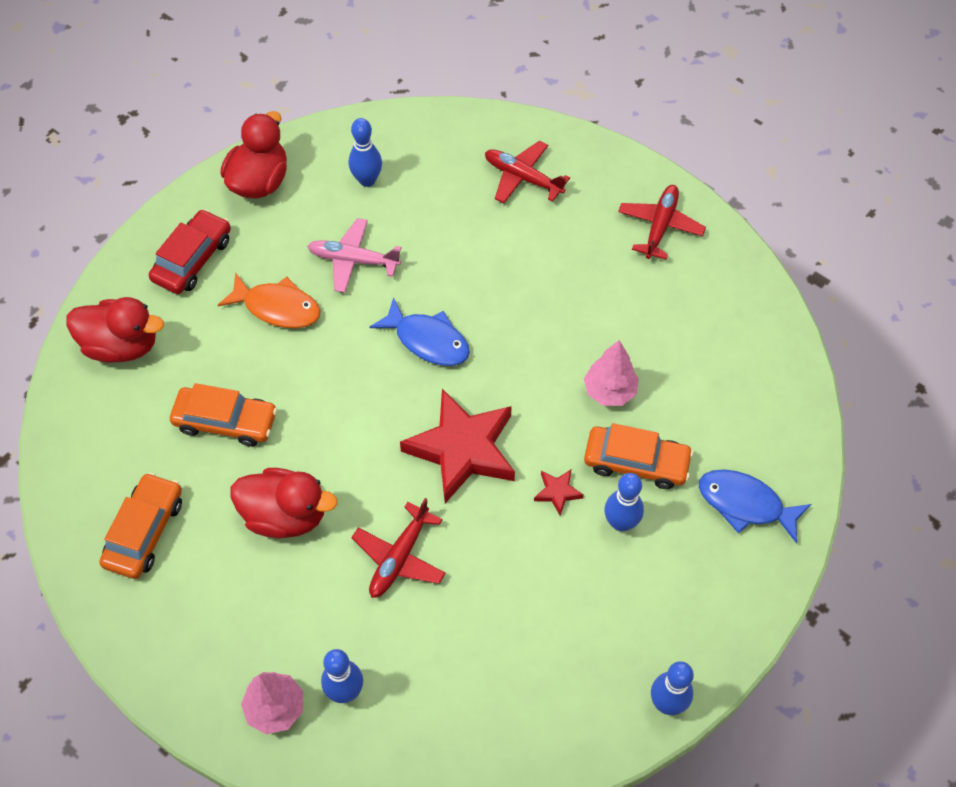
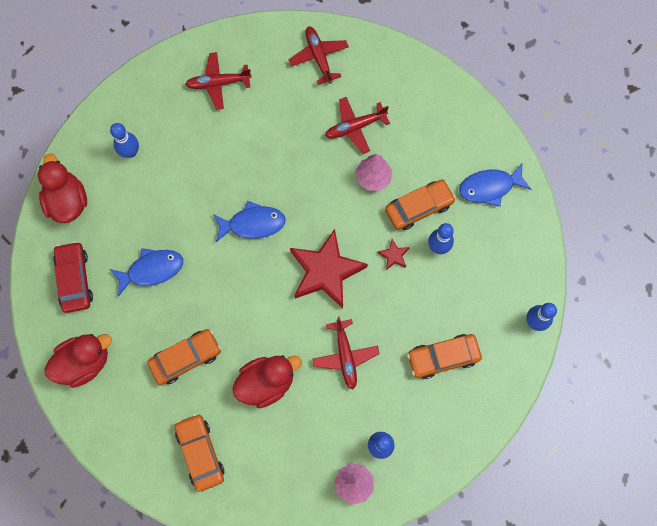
camera: 40 degrees left, 15 degrees up
(277, 307) = (152, 270): orange fish -> blue fish
(353, 260) = (168, 208): pink plane -> none
(513, 652) = (443, 357): none -> orange car
(637, 324) = (355, 127): none -> red plane

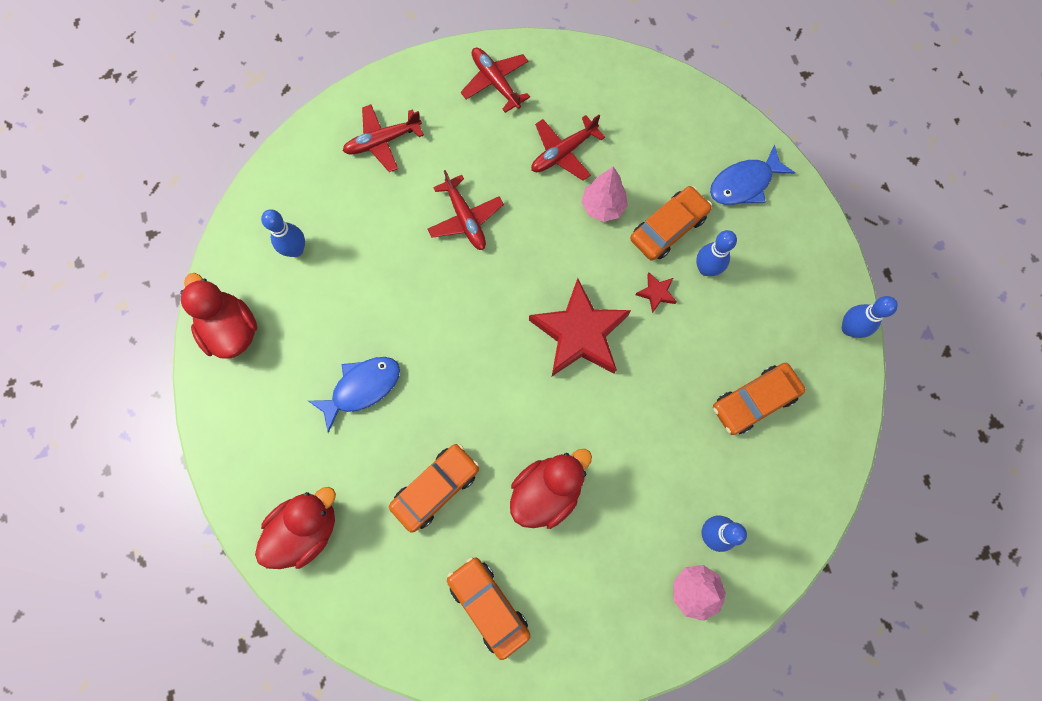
camera: 15 degrees left, 0 degrees up
(74, 279) = (266, 426): red car -> none
(253, 224) = (473, 298): blue fish -> none
(345, 356) = (635, 431): red plane -> red plane (465, 219)

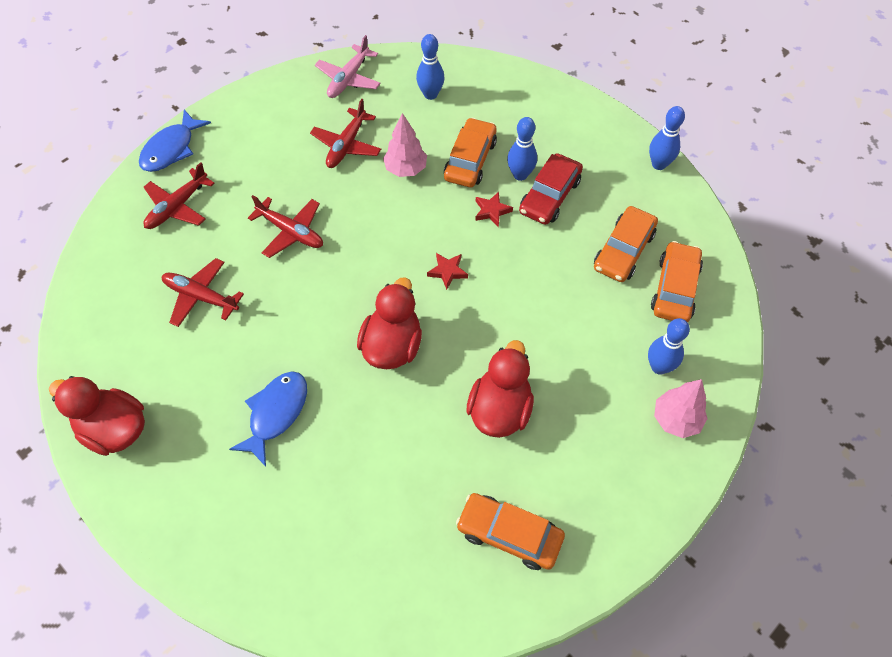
camera: 30 degrees left, 15 degrees down
(296, 250) = (142, 330): blue bowling pin -> blue bowling pin (430, 94)
(306, 529) = (293, 566): red duck -> red duck (392, 346)
(436, 488) = (398, 461): orange car -> orange car (675, 288)
(495, 82) = (255, 120): red plane -> red plane (201, 297)
(579, 333) = (447, 271): red star -> red star, size x0.41
(605, 79) = (348, 79): none -> pink plane
(720, 306) = (549, 196): none -> red car
(744, 183) = (509, 102): blue fish -> blue fish (171, 149)

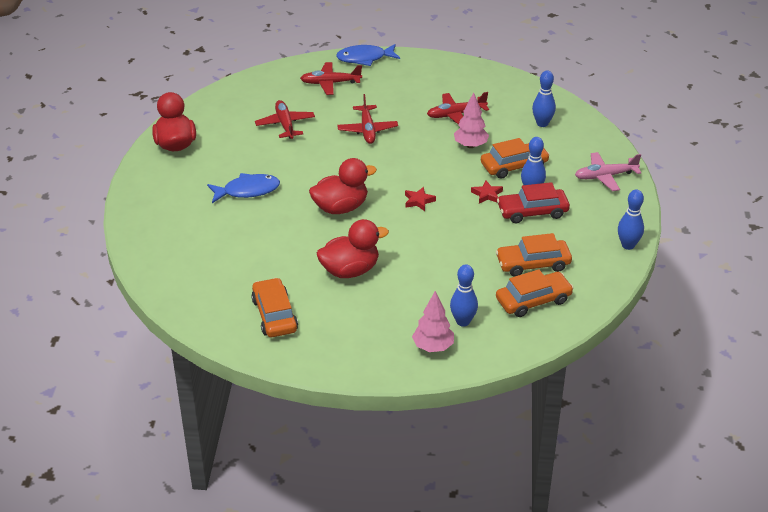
camera: 50 degrees right, 20 degrees down
(348, 79) = (506, 87): pink plane -> pink plane (605, 176)

